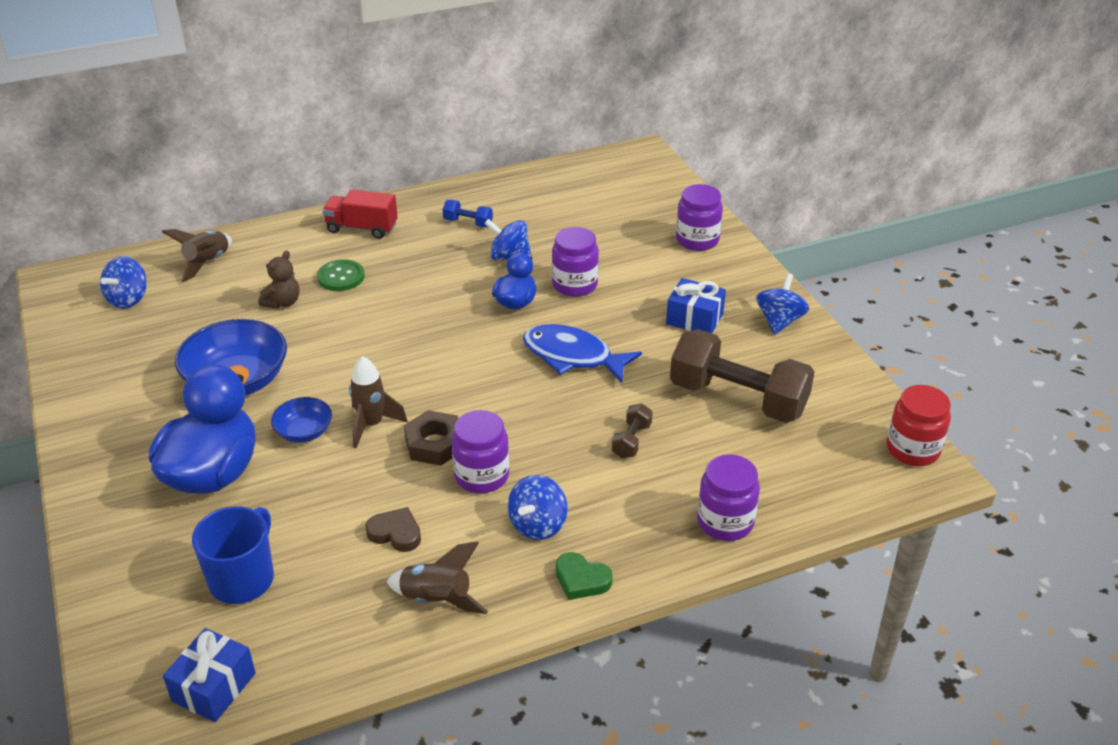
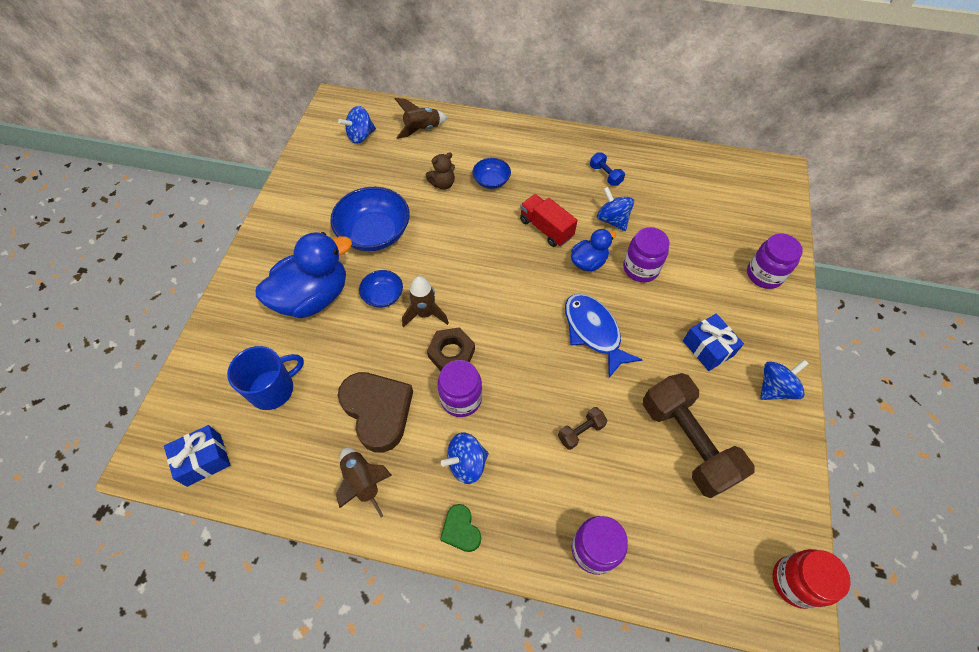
camera: 35 degrees right, 20 degrees up
(341, 277) = (491, 181): green button -> blue bowl
(362, 228) = (532, 146): red truck -> red truck (546, 228)
(395, 533) = (378, 411): brown heart -> brown heart, size x2.00

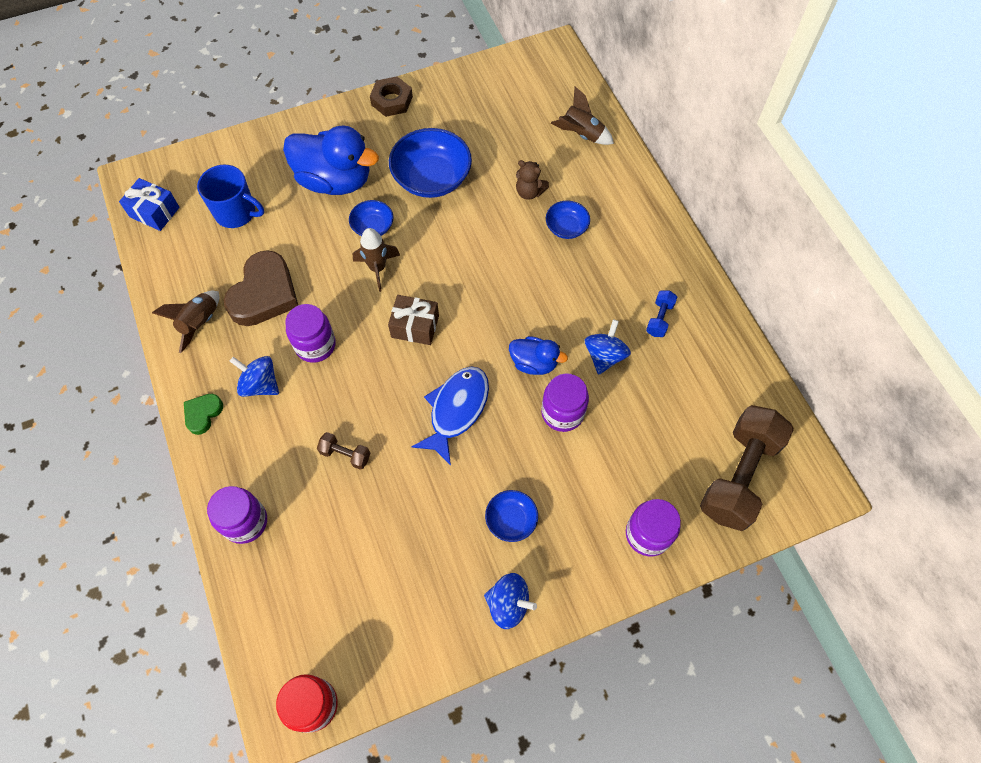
camera: 55 degrees right, 5 degrees up
(360, 136) = (531, 96): blue spinning top -> none
(451, 353) = (353, 312): brown nut -> brown nut (391, 100)
(499, 318) = (415, 326): none -> brown gift
(546, 228) = (545, 305): red truck -> none
(687, 442) = (393, 549): brown dumbbell -> brown dumbbell (738, 475)
(708, 348) = (511, 520): blue gift -> blue bowl

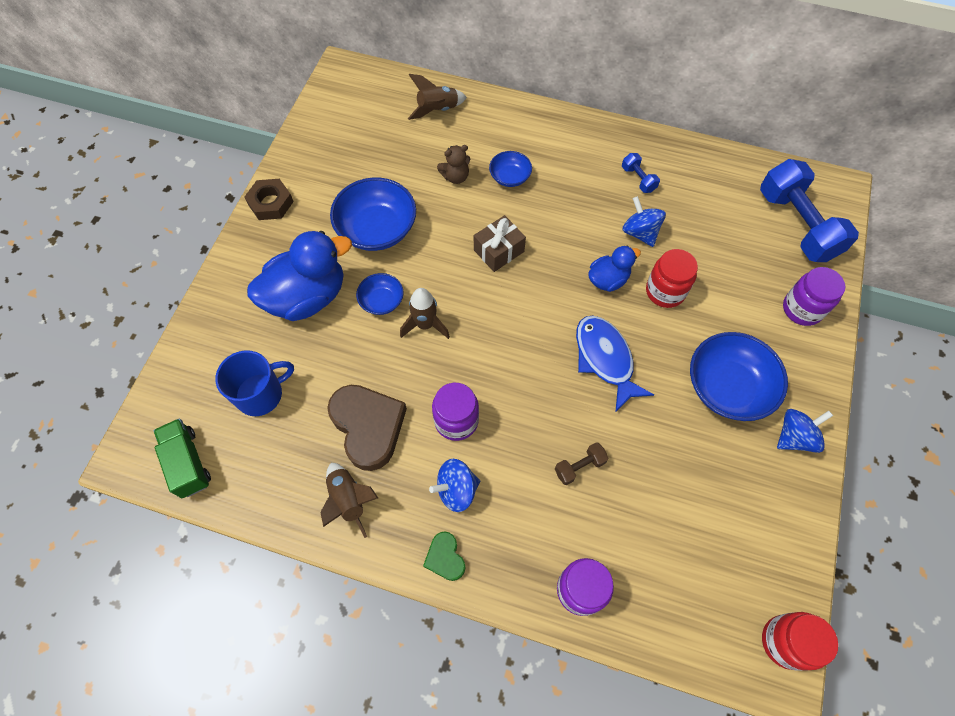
camera: 50 degrees left, 0 degrees up
(154, 212) = (188, 463): blue gift -> green truck
(415, 326) = (505, 336): brown gift -> brown gift (498, 251)
(511, 520) = (727, 387): blue bowl -> blue bowl, size x1.89
(562, 413) = (665, 291): purple jar -> red jar
(738, 475) = (797, 225): brown dumbbell -> blue dumbbell

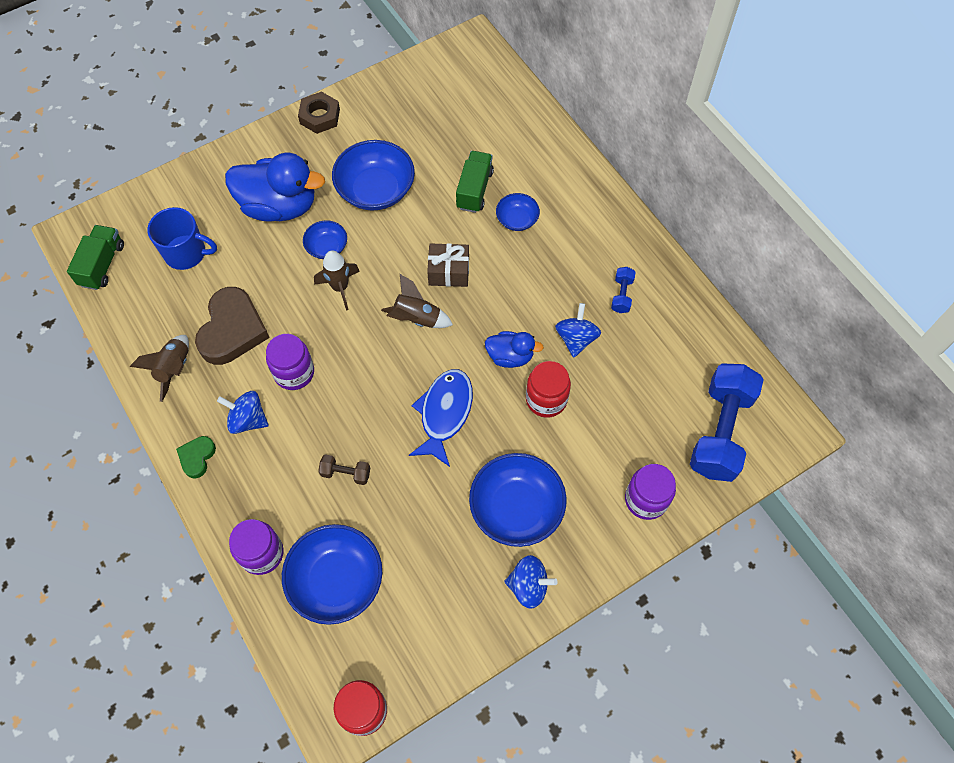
camera: 40 degrees right, 0 degrees up
(437, 110) = (514, 125): brown rocket -> brown rocket (416, 318)
(455, 177) = (474, 190): brown teddy bear -> green truck
(660, 558) = (336, 580): none -> blue bowl

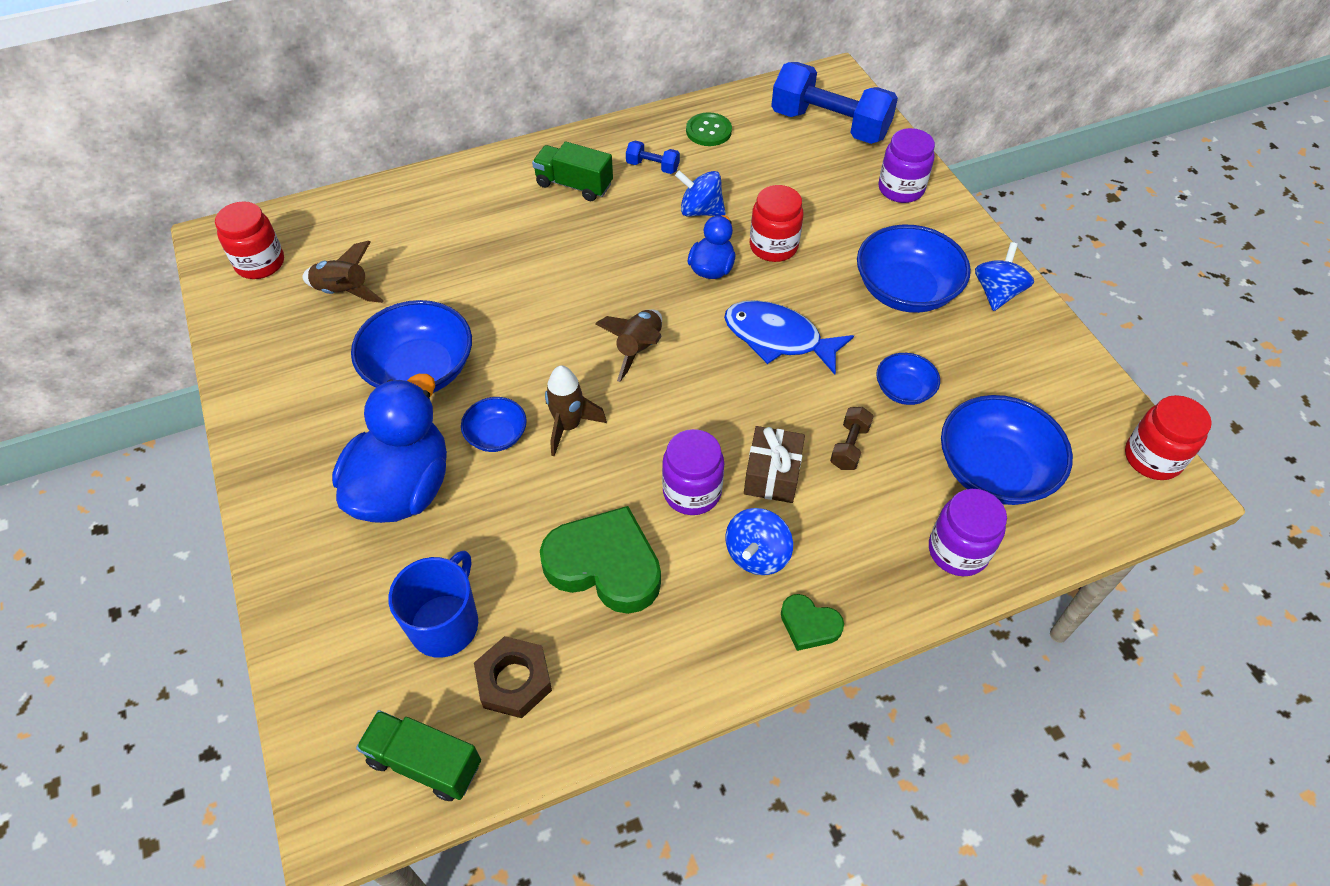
camera: 80 degrees left, 10 degrees down
(174, 369) = (656, 651): brown rocket -> brown rocket (344, 292)
(232, 330) = (605, 565): brown heart -> green heart
(320, 116) = (258, 423): brown nut -> brown nut (514, 681)
(449, 272) = (577, 309): brown gift -> brown gift (772, 475)
(455, 73) = (260, 263): none -> red jar
(474, 190) = (461, 269): green truck -> green truck (574, 185)
(517, 219) = (521, 236): blue bowl -> blue bowl (904, 390)
(681, 331) = (708, 131): none -> green button

